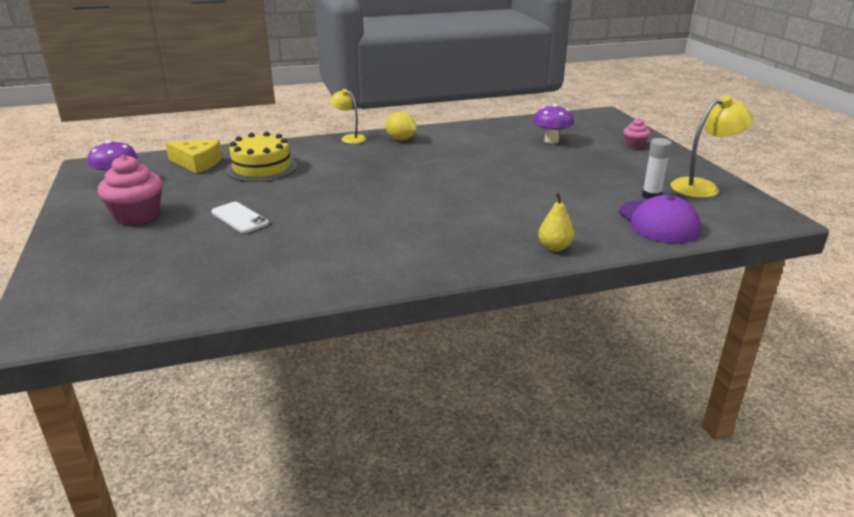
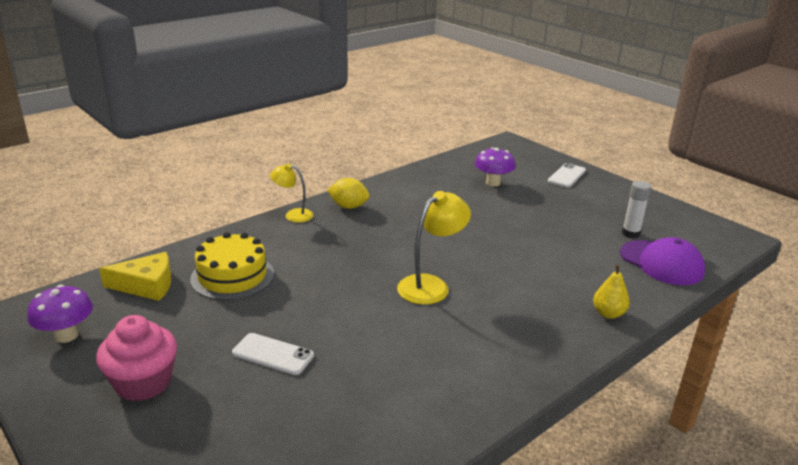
camera: 25 degrees left, 0 degrees up
(634, 145) = (567, 176): pink cupcake -> white phone
(703, 187) = (659, 214): yellow lamp -> yellow lamp (431, 285)

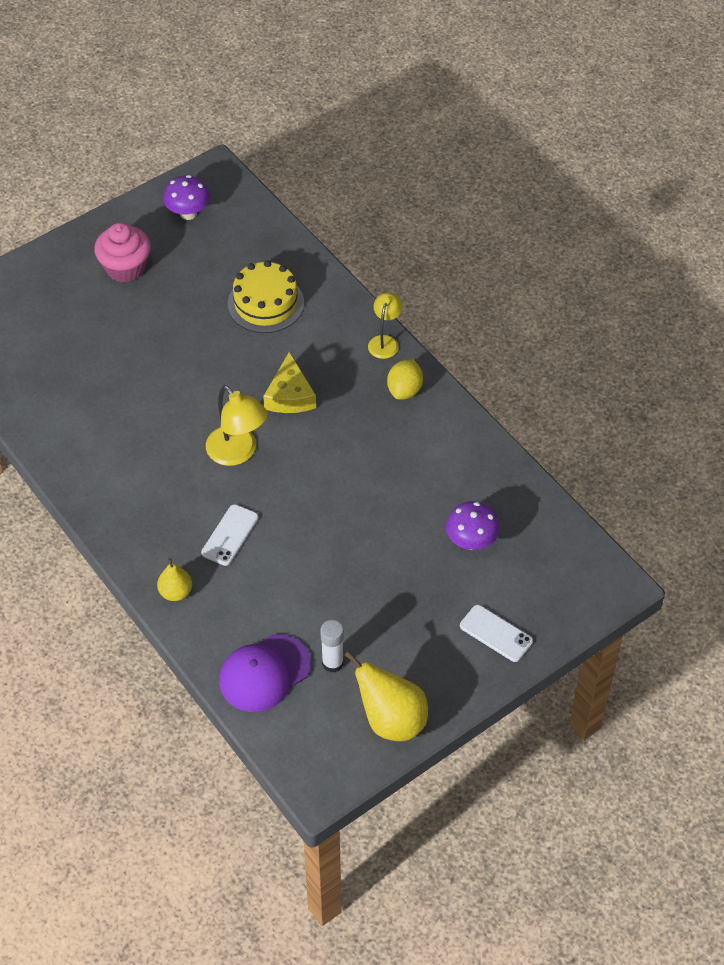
camera: 95 degrees right, 25 degrees up
(146, 285) = (255, 247): yellow cheese -> yellow cheese (290, 395)
(273, 354) = (148, 339): white phone -> white phone (230, 535)
(662, 210) = (391, 720): none -> yellow pear

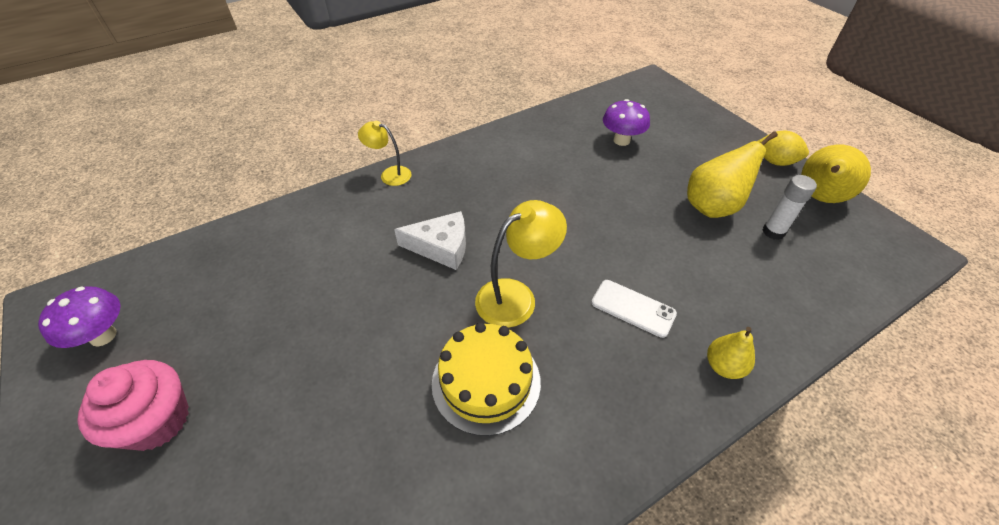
camera: 85 degrees left, 5 degrees down
(264, 673) = (805, 284): purple cap -> none
(265, 303) = (300, 261): yellow cake -> yellow cake (486, 382)
(290, 395) = (441, 247): yellow cheese -> white cheese
(365, 615) = (713, 206): none -> yellow pear
(404, 390) = (452, 166): yellow lemon -> yellow lemon (775, 161)
(496, 633) = (710, 135): white phone -> none

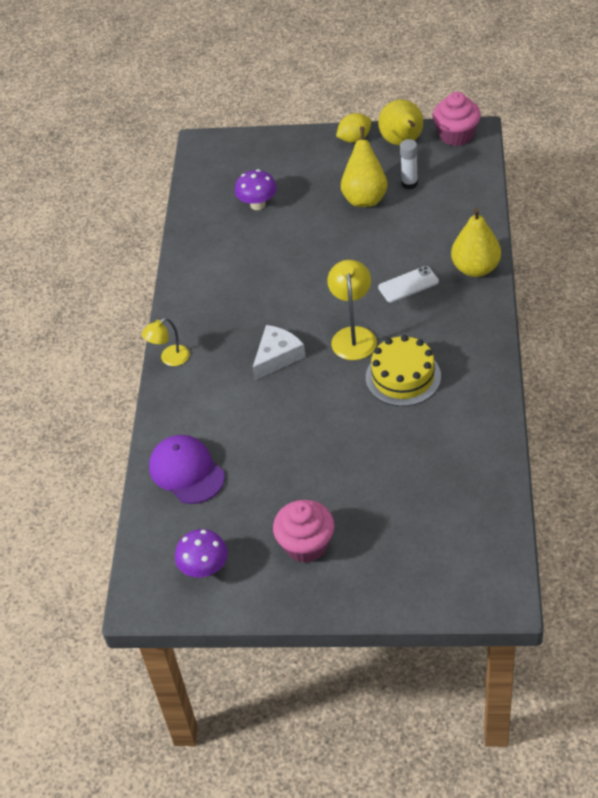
camera: 50 degrees left, 0 degrees up
(246, 253) = (186, 471): none -> purple cap
(723, 366) = (475, 268): yellow pear -> yellow pear, size x1.72
(888, 235) = (456, 135): none -> pink cupcake

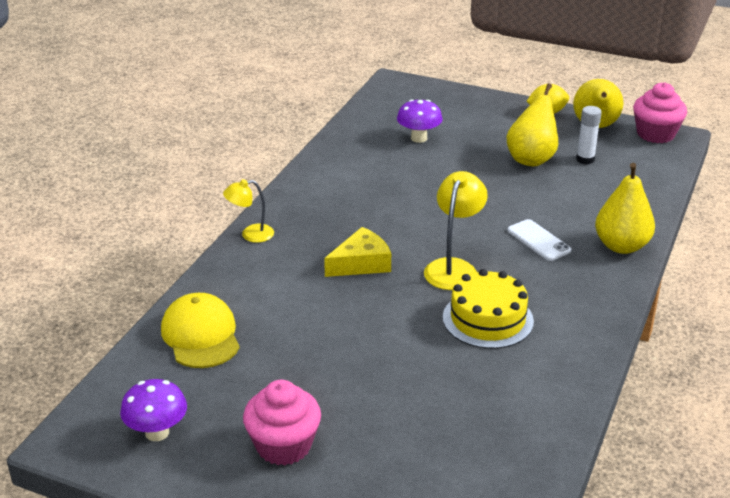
camera: 15 degrees right, 15 degrees down
(186, 471) = (201, 335): purple cap -> yellow cap
(277, 357) = (361, 263): white cheese -> yellow cheese
(408, 285) = (538, 240): white phone -> white phone turned 60 degrees clockwise

